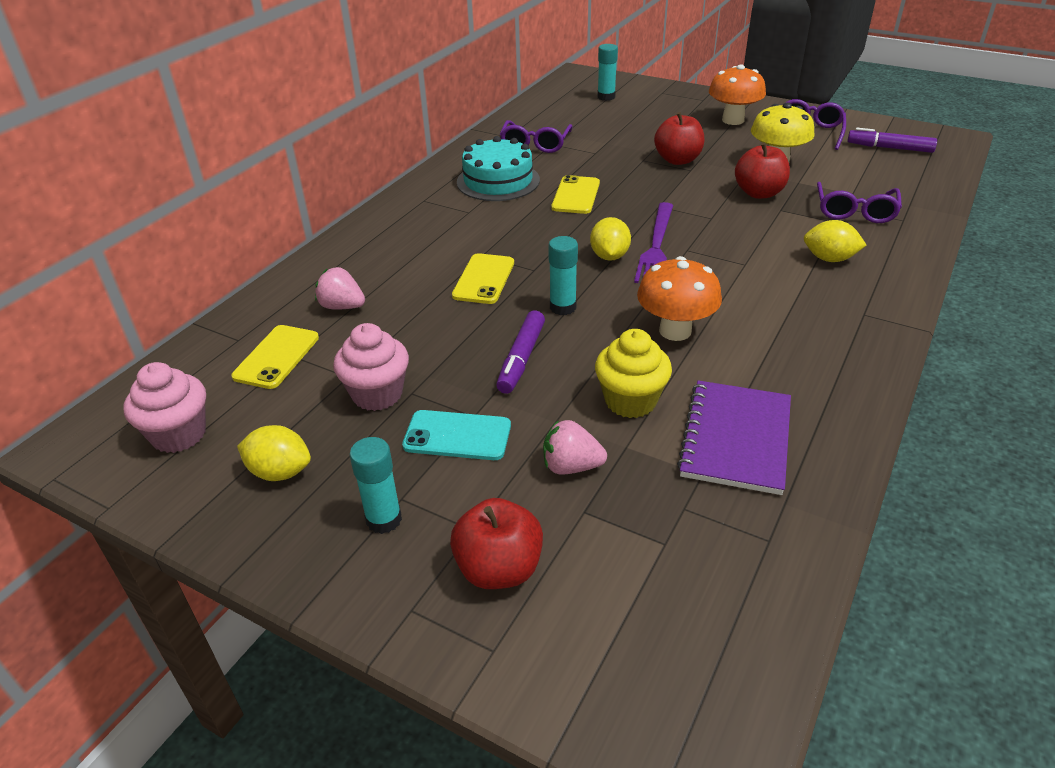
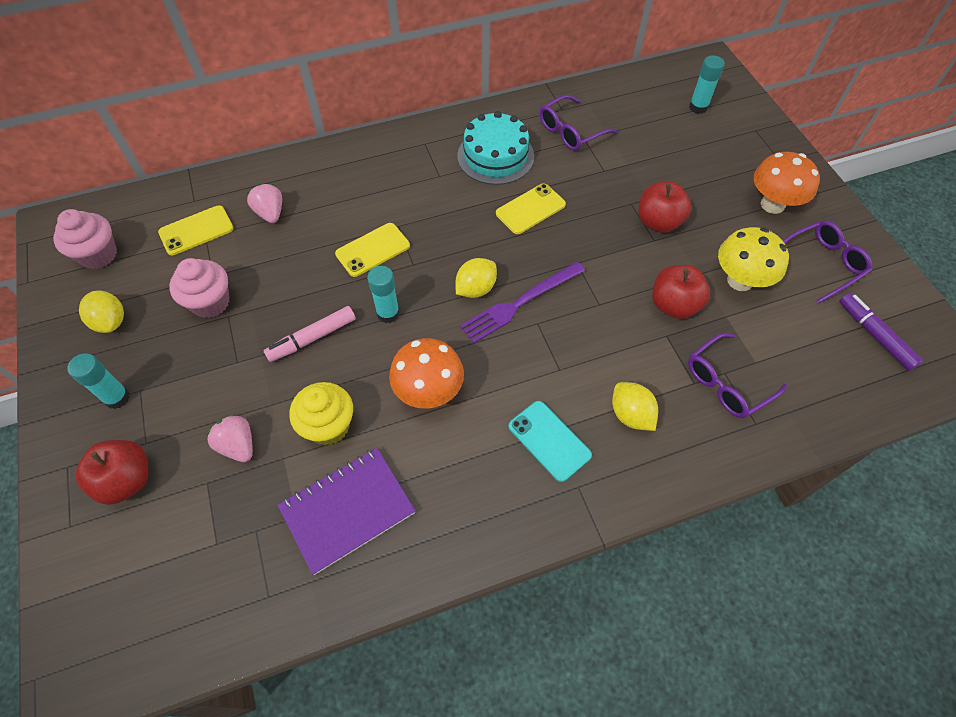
camera: 40 degrees right, 20 degrees up
(457, 435) = (212, 370): turquoise phone -> turquoise phone (549, 440)
(521, 359) = (312, 338): purple marker -> pink marker

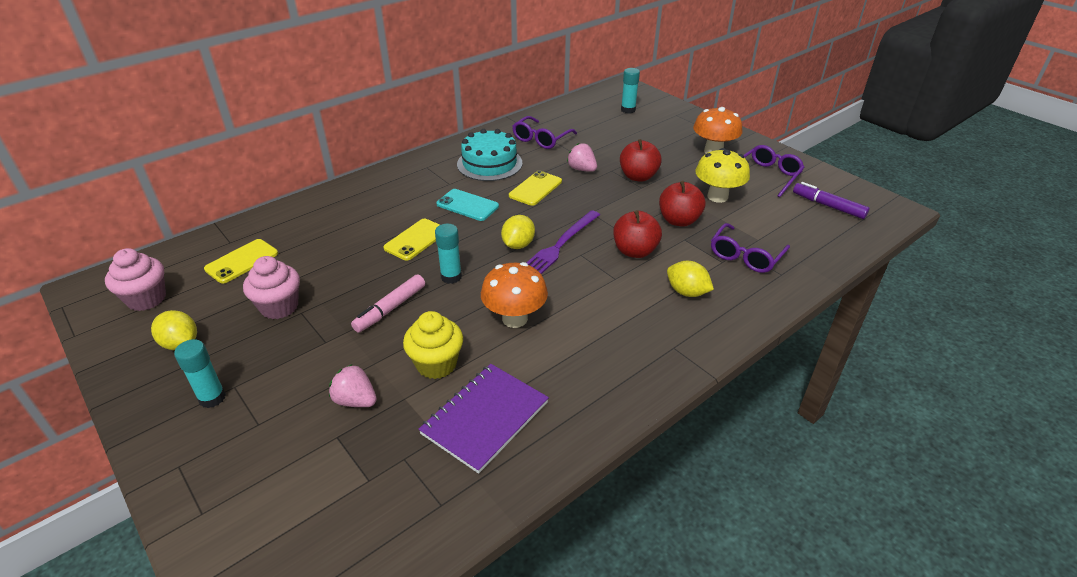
camera: 20 degrees left, 20 degrees down
(127, 480) = (250, 458): red apple -> red apple (635, 251)
(270, 213) = (309, 235): pink strawberry -> pink strawberry (582, 169)
(549, 440) = (633, 324): turquoise phone -> turquoise phone (467, 205)

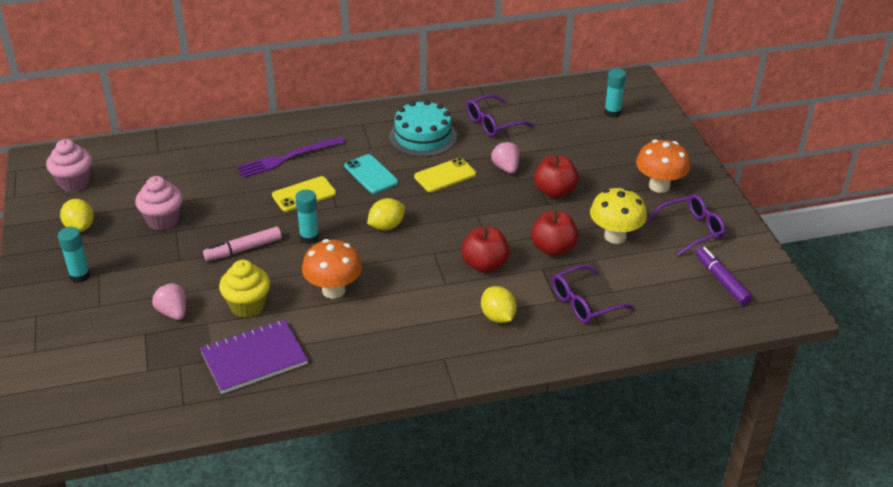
camera: 25 degrees right, 0 degrees up
(242, 261) = (157, 171): yellow phone -> none
(560, 245) = (422, 238): purple fork -> purple fork (288, 158)

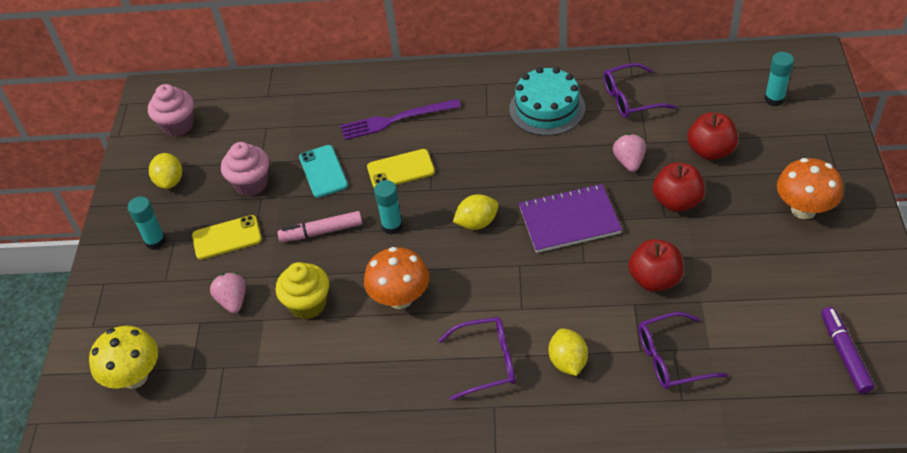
camera: 20 degrees right, 10 degrees up
(254, 358) = (298, 372): purple notebook -> purple notebook (569, 220)
(371, 174) = (478, 152): turquoise phone -> turquoise phone (323, 171)
(445, 175) = (558, 163): yellow phone -> yellow phone (227, 238)
(485, 265) = (571, 290): red apple -> red apple (710, 151)
(615, 236) = (731, 272): yellow mushroom -> yellow mushroom (135, 377)
(690, 230) = (825, 277): purple glasses -> purple glasses (485, 362)

